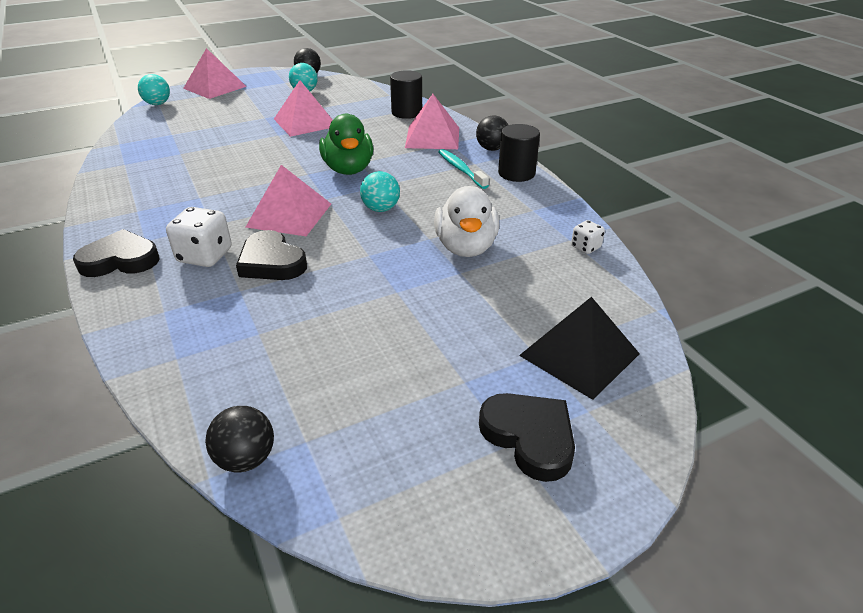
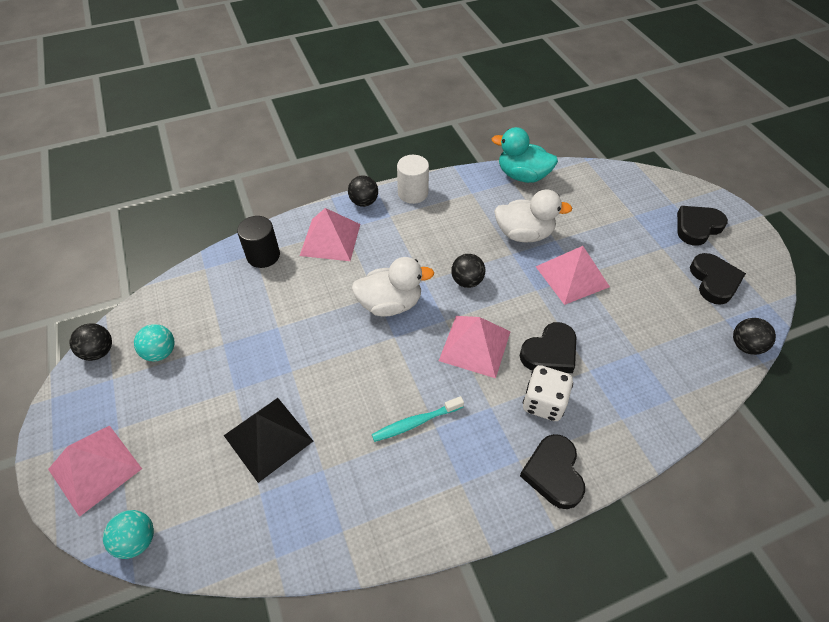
camera: 85 degrees left, 15 degrees up
(305, 122) = (263, 346): pink pyramid -> pink pyramid (572, 276)
(348, 169) = (390, 304): green duck -> white duck
(381, 209) = (467, 281): turquoise ball -> black ball
(392, 440) = (714, 281): none -> black heart
(461, 169) = (401, 225): turquoise toothbrush -> turquoise toothbrush (415, 422)
(516, 173) = (413, 193): black cylinder -> white cylinder
(579, 354) = (631, 198): black pyramid -> black pyramid (268, 438)
(585, 247) = (522, 176): white dice -> turquoise duck

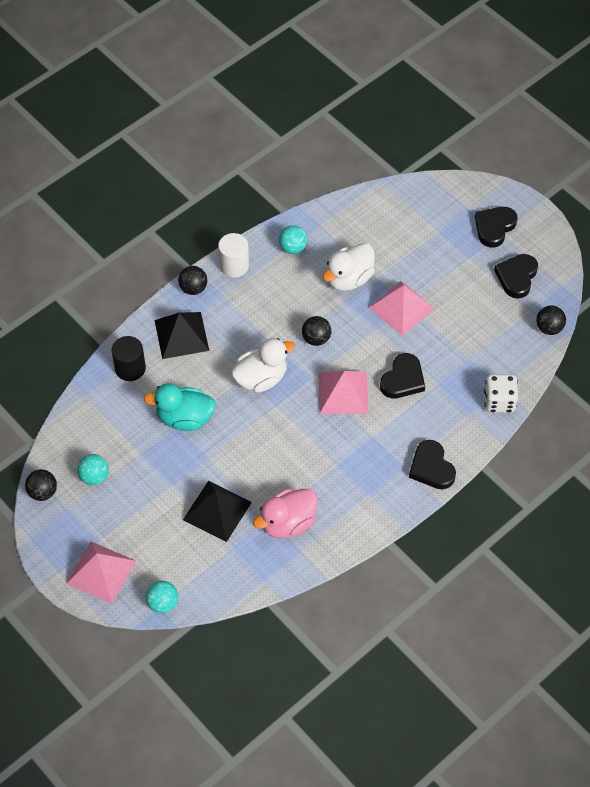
camera: 20 degrees left, 5 degrees up
(330, 239) = (181, 335): pink pyramid -> black pyramid
(343, 484) = (287, 523): none -> pink duck
(415, 422) = (321, 465): turquoise toothbrush -> none
(477, 193) = (293, 248): none -> turquoise ball
(522, 176) = (327, 217): turquoise duck -> turquoise duck (185, 418)
(524, 234) = (349, 279): white duck -> white duck turned 150 degrees clockwise
(543, 403) = (410, 420): white dice -> white dice (499, 401)
(714, 281) = (516, 277): black heart -> black heart turned 135 degrees counterclockwise

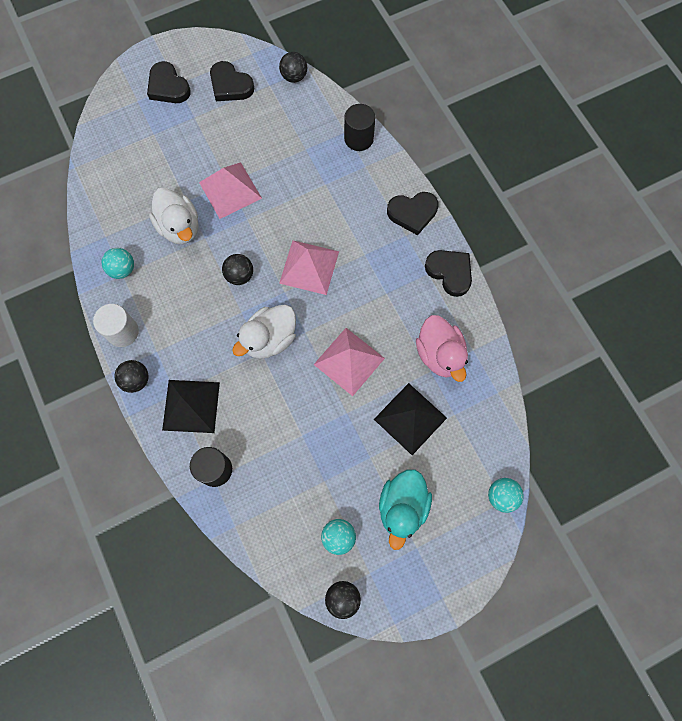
camera: 75 degrees left, 15 degrees up
(101, 572) = (453, 553): pink pyramid -> pink pyramid (349, 361)
(185, 418) = (294, 426): turquoise duck -> turquoise duck (402, 507)
(261, 378) = (269, 339): white duck -> white duck turned 120 degrees counterclockwise
(403, 379) = (311, 211): black heart -> black heart (450, 272)
(499, 401) = (358, 138): white dice -> black cylinder

